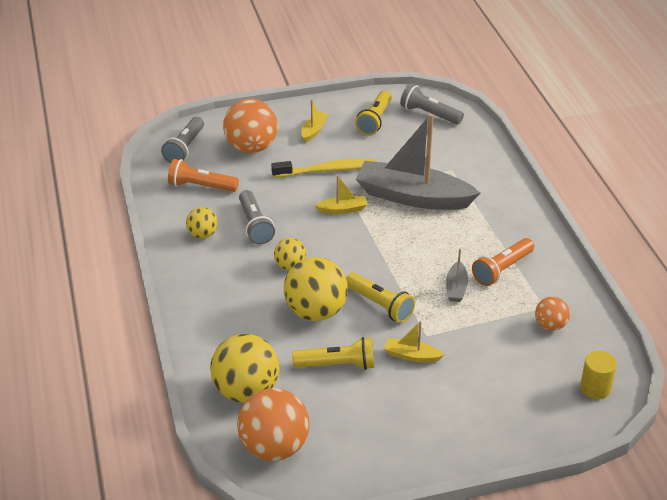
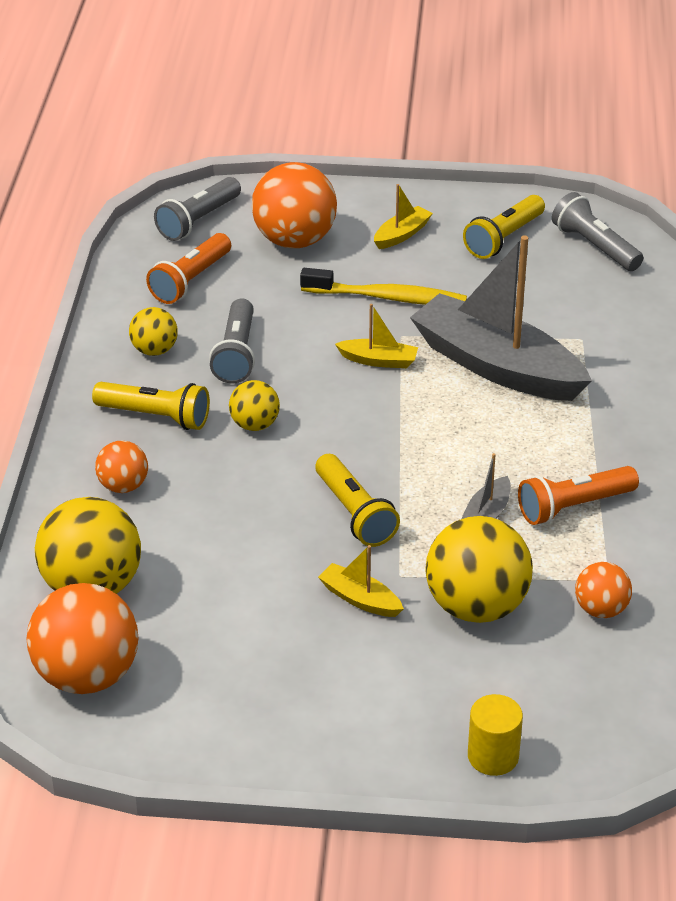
camera: 20 degrees right, 0 degrees up
(201, 186) = (190, 281): orange flashlight -> orange flashlight turned 90 degrees counterclockwise
(230, 323) = (123, 486): none -> orange ball
(315, 312) = (254, 499): yellow ball -> yellow ball (476, 606)
(337, 365) = (242, 584): yellow flashlight -> yellow flashlight (156, 416)
(595, 388) = (617, 721): yellow cylinder -> yellow cylinder (493, 756)

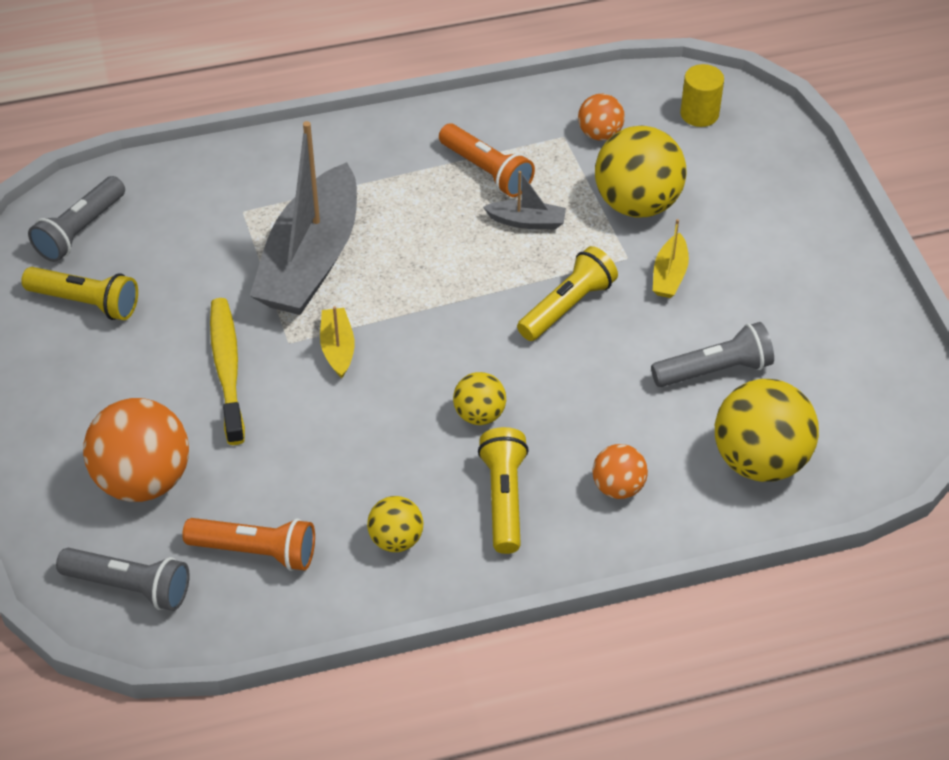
camera: 110 degrees left, 10 degrees up
(87, 675) = (860, 424): orange ball -> none
(236, 354) = (374, 465): grey flashlight -> grey flashlight (715, 370)
(402, 234) = (103, 388): yellow boat -> none
(493, 756) = (784, 161): yellow cylinder -> yellow cylinder (699, 114)

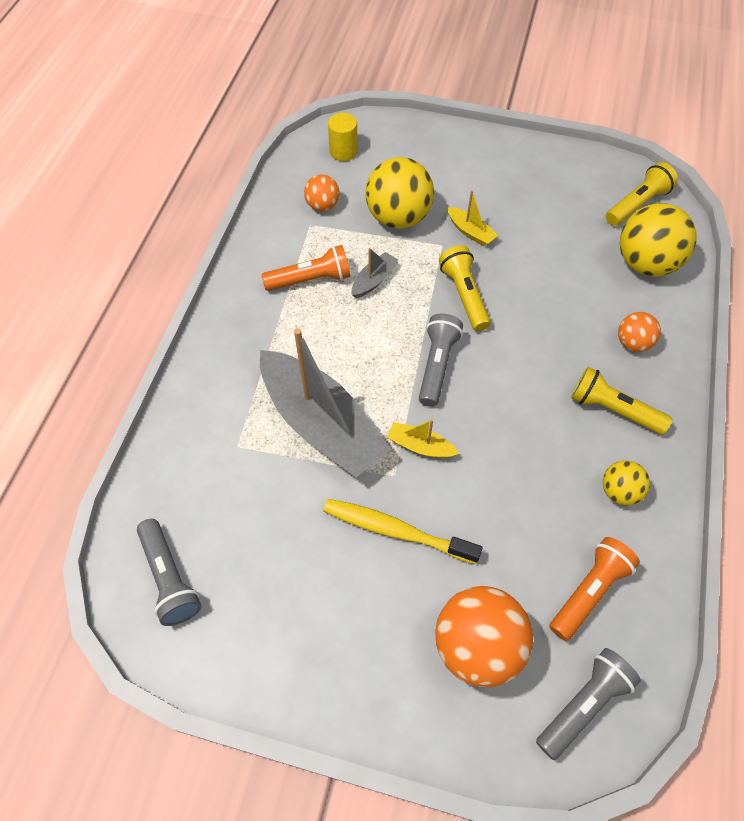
camera: 60 degrees left, 10 degrees up
(86, 303) = (256, 608): yellow flashlight -> yellow flashlight (637, 204)
(479, 414) = (531, 388): yellow ball -> none
(715, 370) = (562, 249): grey flashlight -> grey flashlight (437, 365)

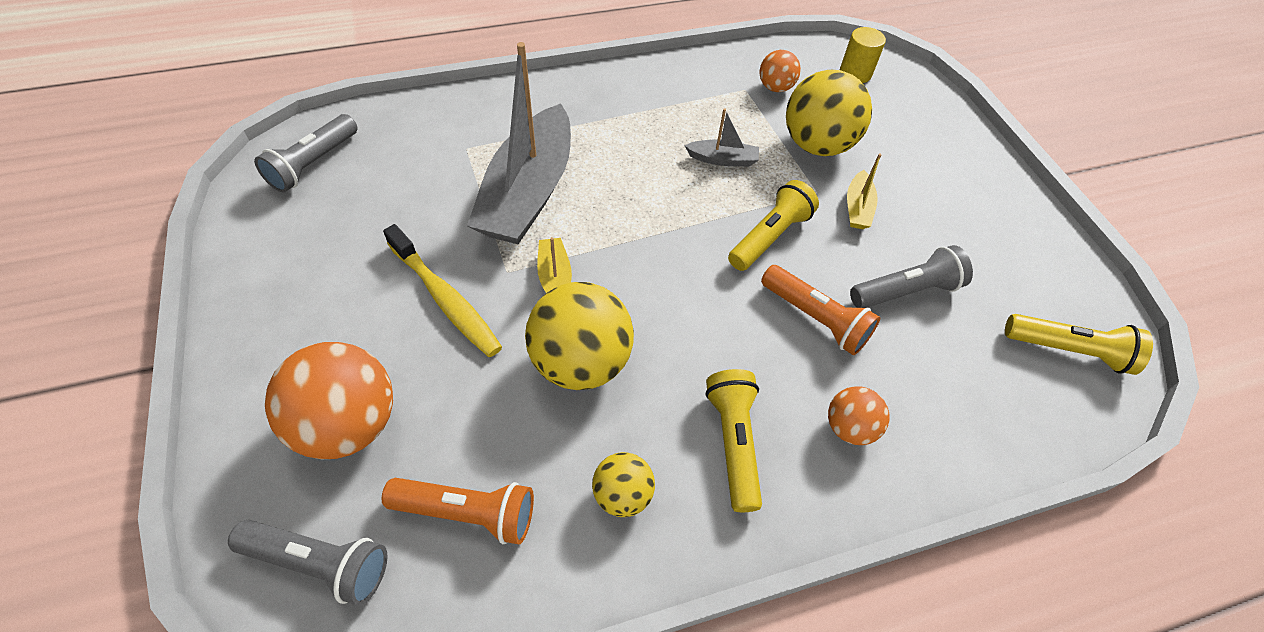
camera: 55 degrees right, 5 degrees down
(311, 279) = (682, 116): orange flashlight -> orange flashlight (815, 319)
(396, 530) = (445, 299): yellow toothbrush -> yellow toothbrush turned 150 degrees clockwise
(437, 365) = (662, 251): grey flashlight -> grey flashlight (906, 291)
(645, 264) = (984, 395): yellow ball -> yellow ball (581, 362)

